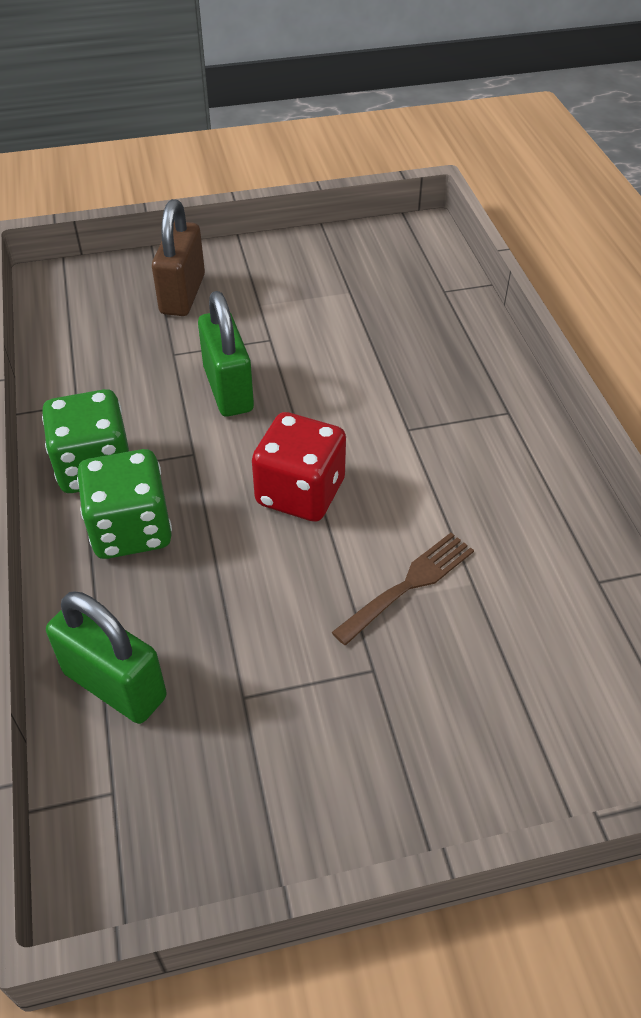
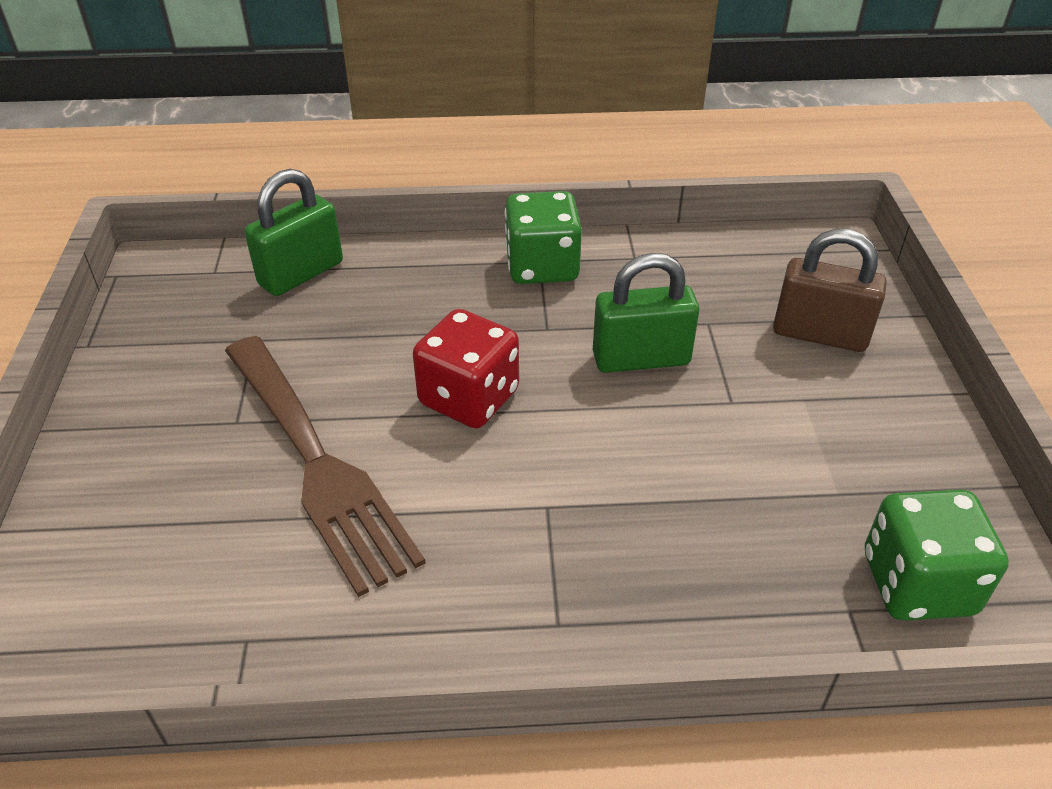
camera: 100 degrees right, 5 degrees down
(131, 530) = (458, 286): green dice -> green dice (917, 584)
(409, 585) = (317, 463): brown fork -> brown fork, size x1.98

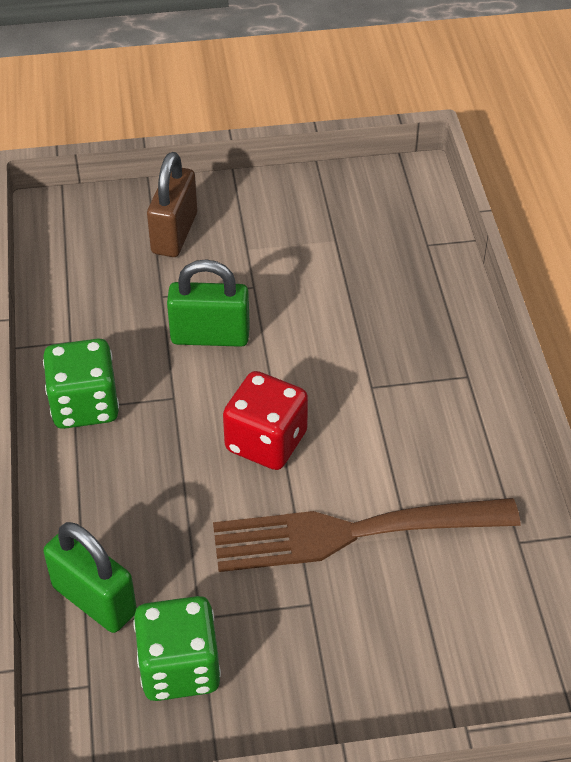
camera: 95 degrees left, 5 degrees up
(317, 463) = (351, 533): brown fork -> brown fork turned 150 degrees counterclockwise
(641, 359) = (210, 336): green padlock -> green padlock turned 75 degrees counterclockwise
(917, 584) = (402, 214): green dice -> green dice (179, 668)

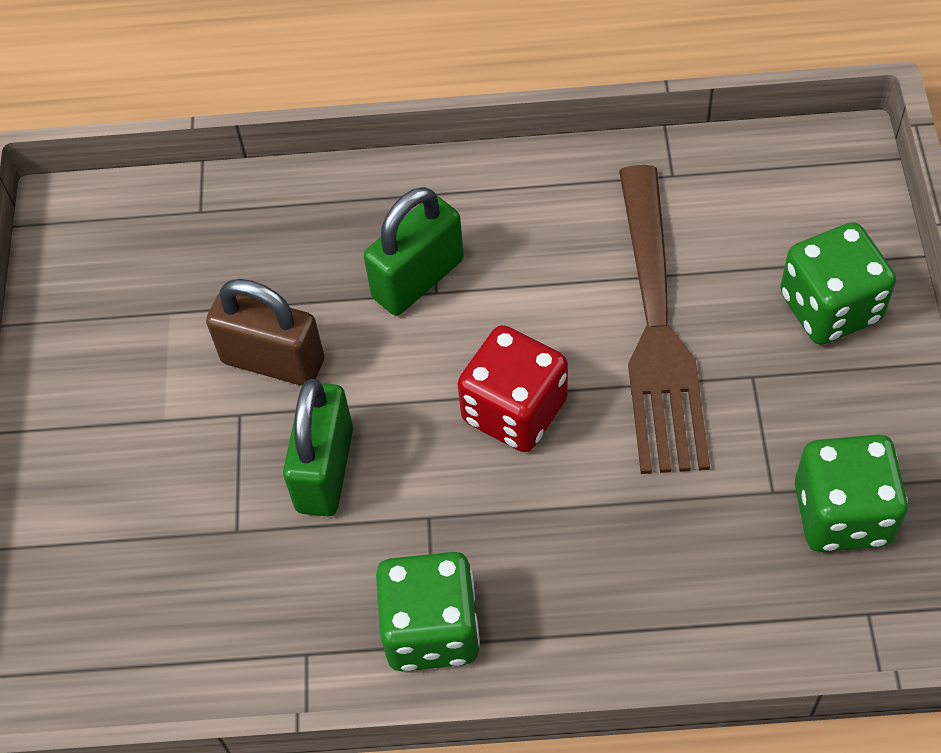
camera: 80 degrees left, 10 degrees up
(94, 600) = (749, 609): green padlock -> green padlock (418, 279)
(174, 233) = (112, 512): brown padlock -> brown padlock (273, 361)
(389, 664) = (830, 307): none -> green dice

